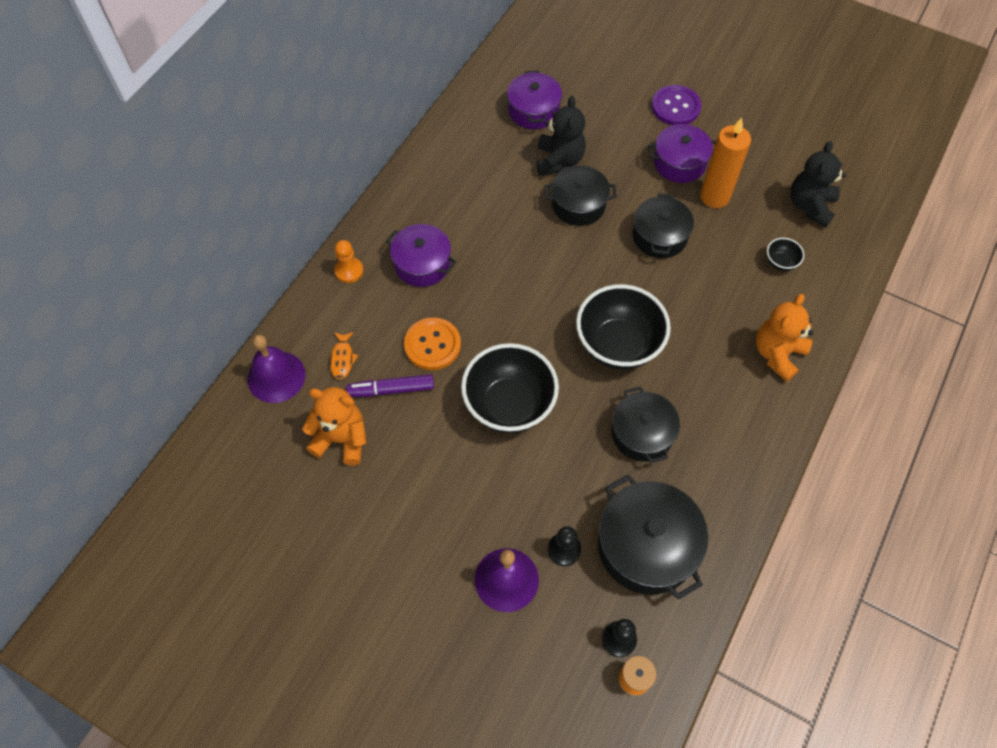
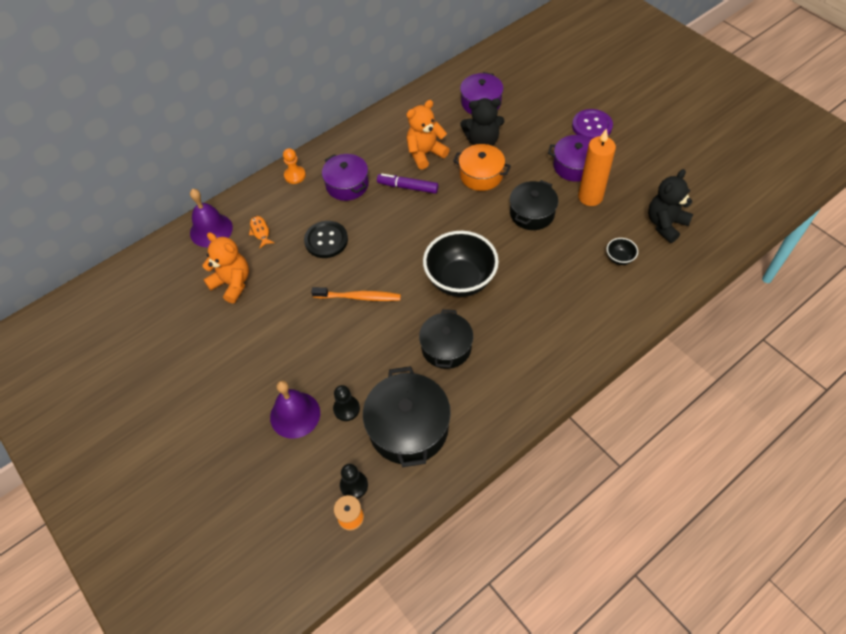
camera: 25 degrees right, 5 degrees down
(342, 358) = (260, 231): orange fish -> orange fish turned 135 degrees clockwise
(392, 389) = (283, 261): purple marker -> purple marker (408, 187)
(432, 345) = (326, 240): orange button -> black button
(509, 405) = (359, 297): black bowl -> orange toothbrush
(559, 160) = (482, 141): black teddy bear -> black teddy bear turned 60 degrees clockwise
(578, 204) = (481, 175): black pot -> orange pot
(777, 354) = (582, 324): orange teddy bear -> orange teddy bear (425, 153)

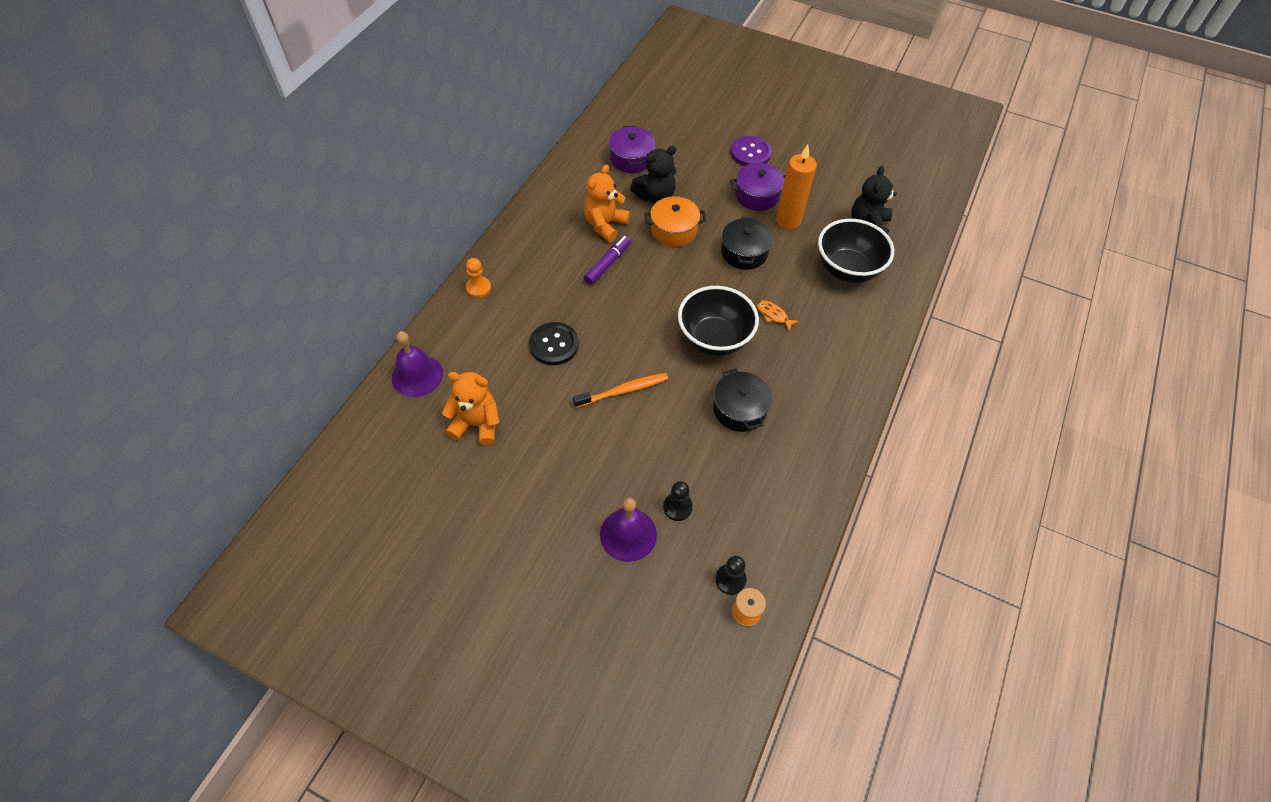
camera: 30 degrees left, 0 degrees up
(260, 231) = (475, 359): orange fish -> orange fish (773, 315)
(347, 185) = (542, 280): purple pot -> none
(408, 187) = (607, 264): purple marker -> purple marker turned 135 degrees clockwise
(408, 428) = (749, 501): black pot -> none
(619, 258) = (847, 270): black bowl -> black bowl, size x2.35

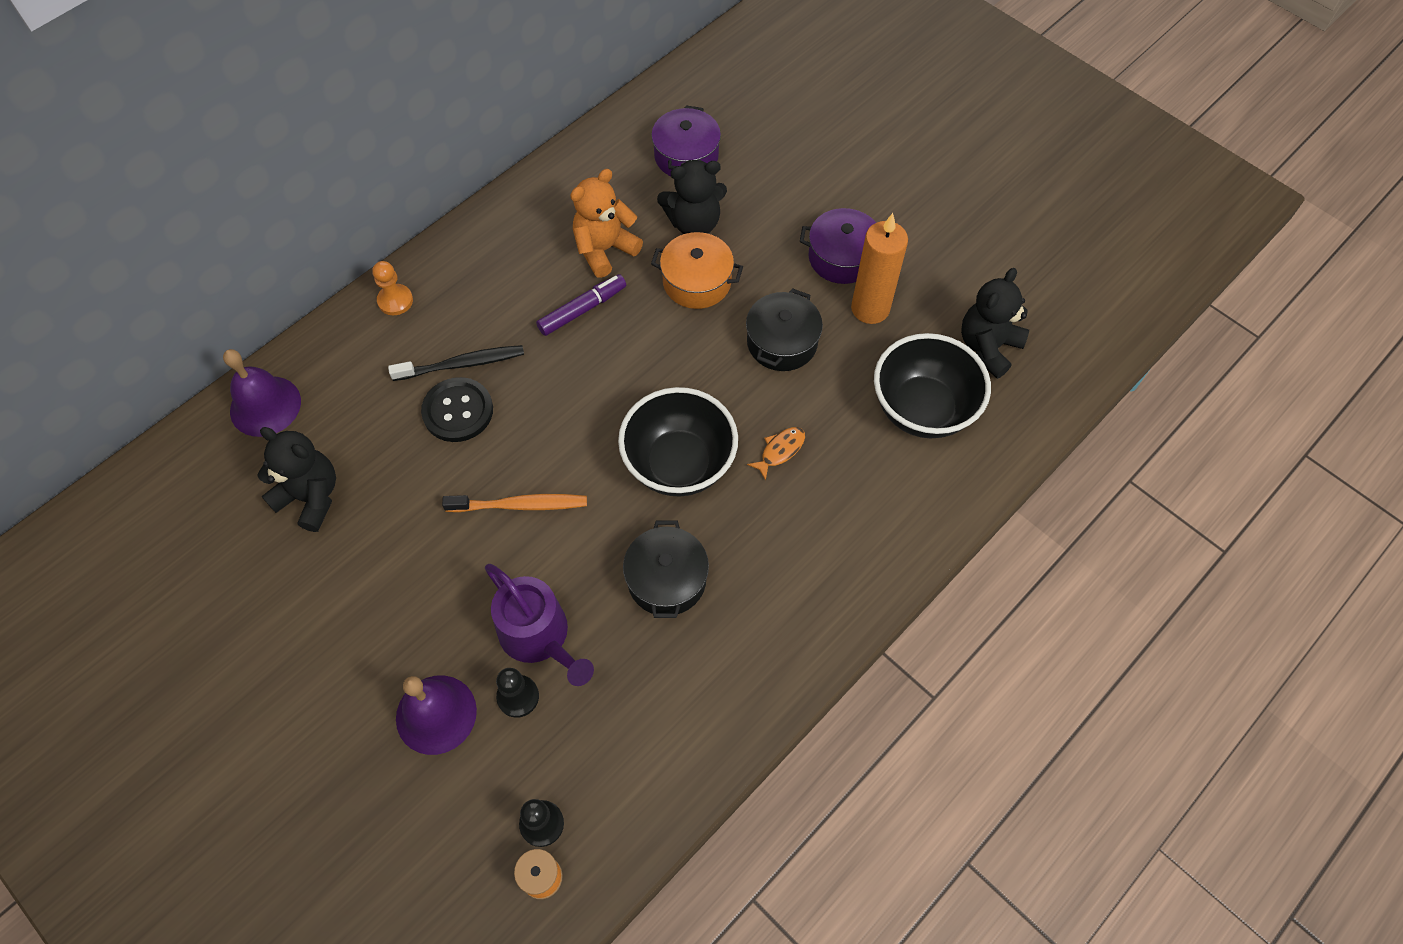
camera: 20 degrees right, 5 degrees up
(477, 424) = (310, 497): orange teddy bear -> black teddy bear
(543, 315) = (462, 364): none -> black toothbrush
(674, 467) = (539, 637): none -> purple watering can
(750, 153) = (863, 187): purple button -> none
(773, 315) = (780, 451): orange fish -> orange fish turned 75 degrees clockwise

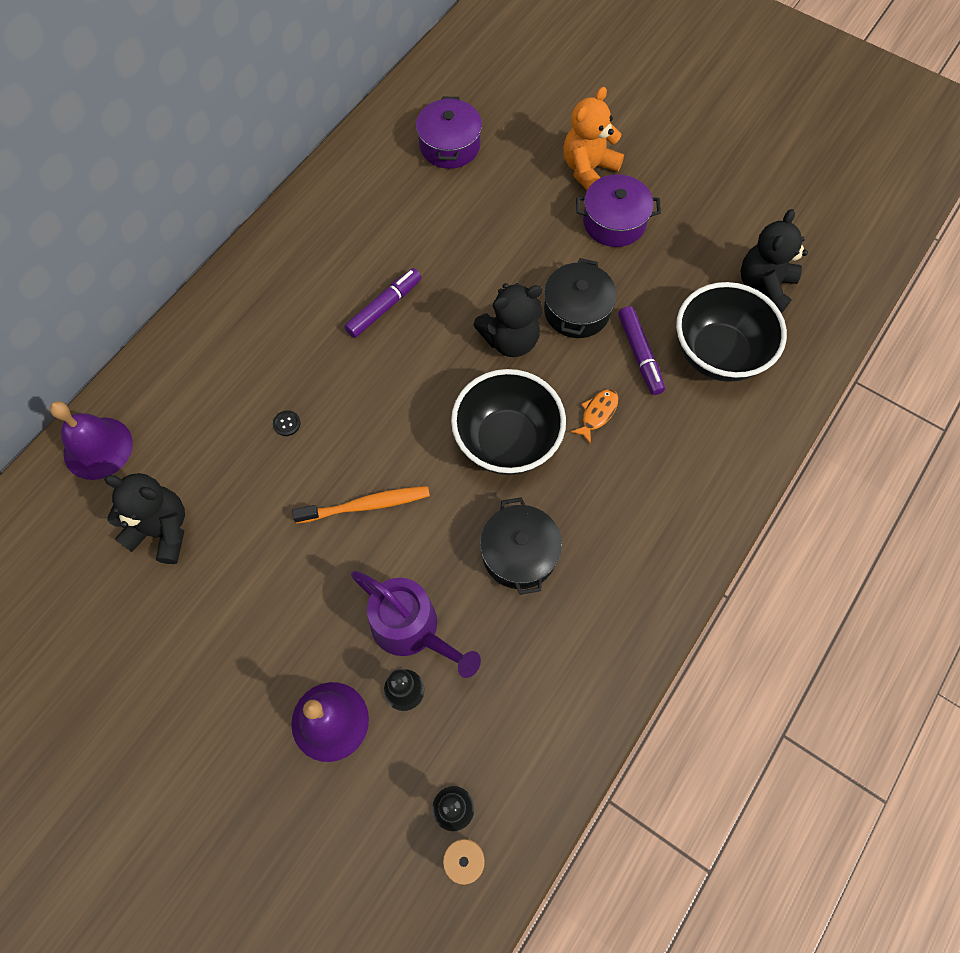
camera: 10 degrees left, 5 degrees up
(395, 301) = (203, 325): orange pawn -> none
(458, 411) = (287, 423): black button -> black button, size x0.40
(462, 364) = (281, 377): black toothbrush -> none
(604, 249) = (392, 246): orange teddy bear -> orange teddy bear (588, 169)
(694, 223) = (471, 209): black teddy bear -> black teddy bear (510, 339)
(697, 282) = (485, 264): orange pot -> none
(838, 397) = (640, 354): none -> purple marker
(870, 309) = (650, 266): orange candle -> none

